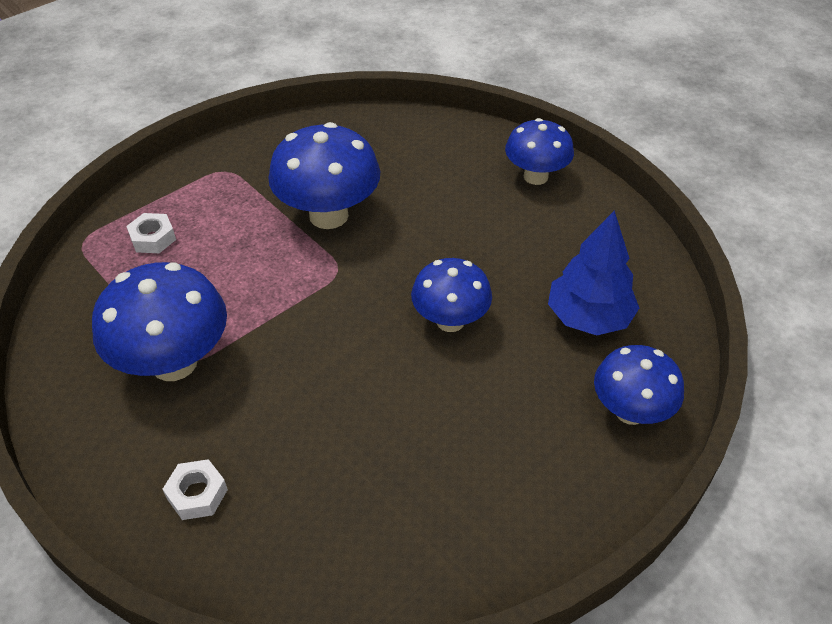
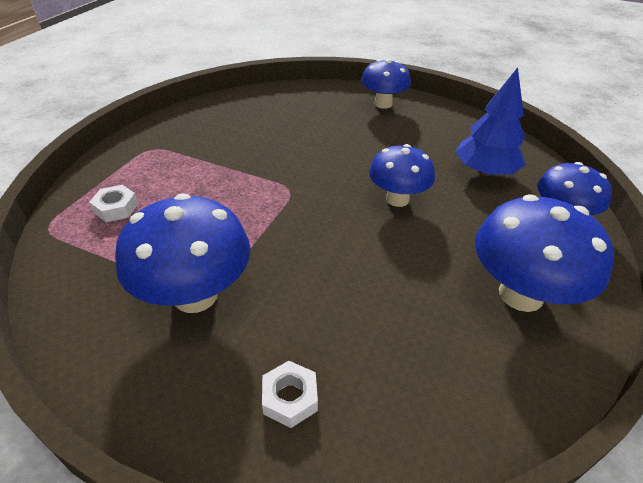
camera: 25 degrees left, 5 degrees down
(328, 215) = (256, 157): blue mushroom -> blue mushroom (521, 294)

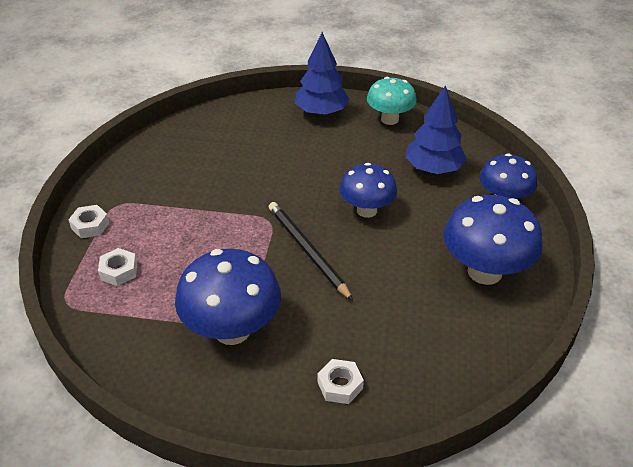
camera: 15 degrees left, 0 degrees up
(116, 162) = (90, 225): none -> white nut
(316, 227) = (307, 251): none -> black pencil
(383, 104) = (321, 112): blue mushroom -> blue tree
(450, 120) = (389, 119): none -> turquoise mushroom

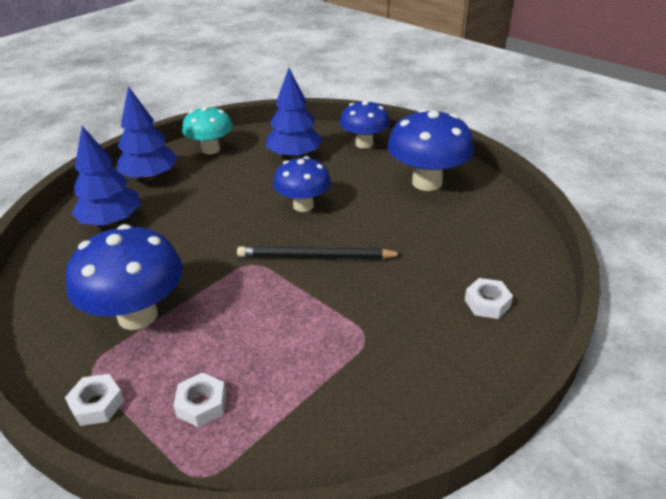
camera: 55 degrees left, 5 degrees down
(232, 330) = (369, 345): blue mushroom -> blue mushroom (137, 315)
(253, 127) = (111, 221): none -> blue tree

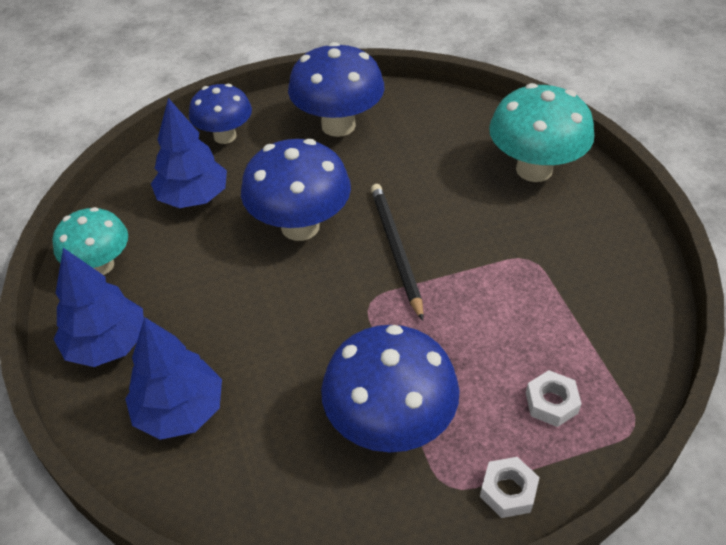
camera: 60 degrees left, 10 degrees up
(303, 206) = (300, 226): blue mushroom -> blue mushroom, size x1.53
(315, 257) = (395, 249): black pencil -> black pencil turned 135 degrees clockwise
(487, 303) = (534, 169): white nut -> turquoise mushroom

